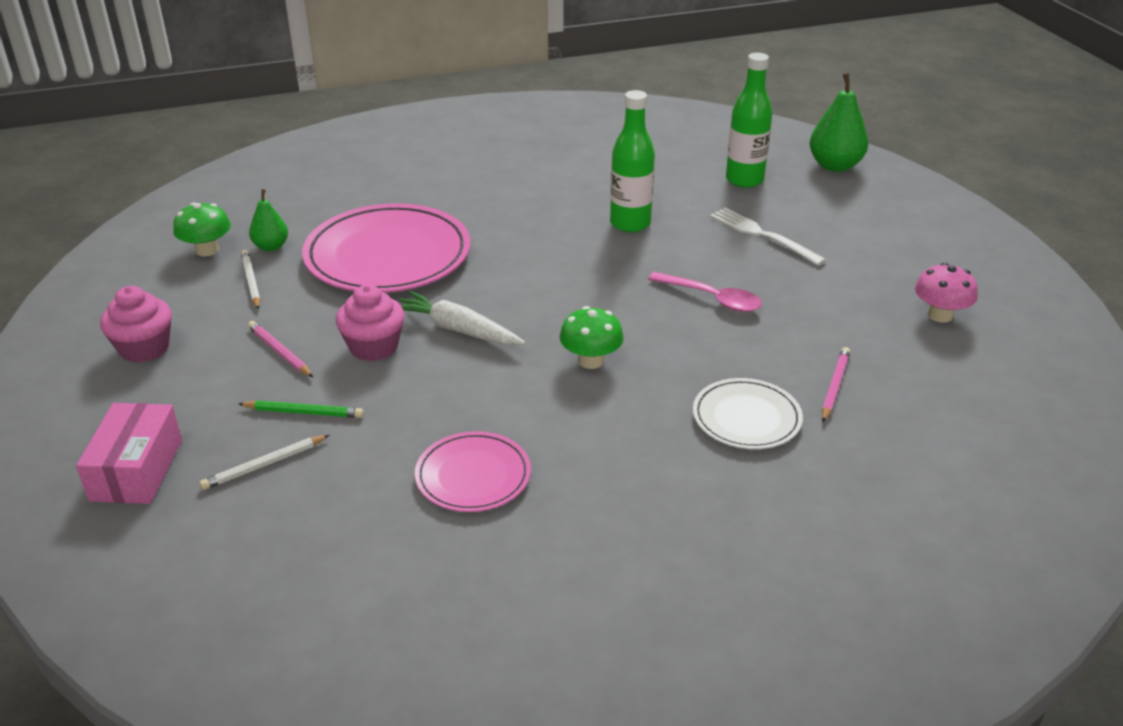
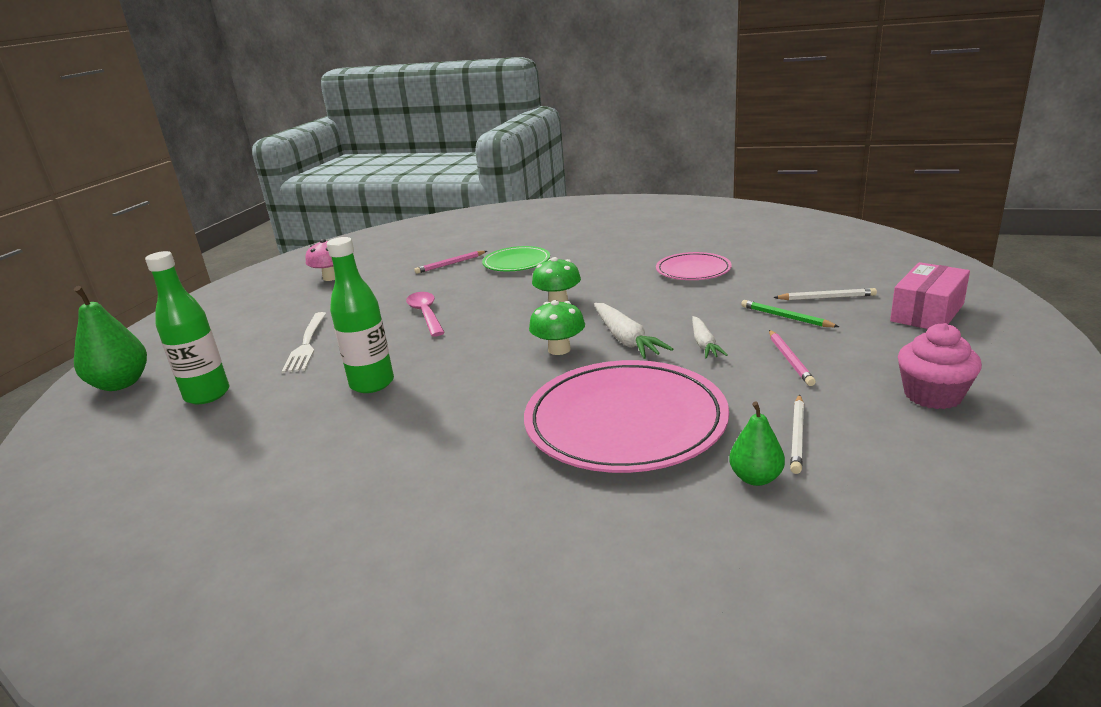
camera: 140 degrees left, 10 degrees down
(207, 250) = (849, 502): green mushroom -> green mushroom (559, 349)
(374, 347) = (704, 344): pink cupcake -> white carrot
(746, 418) = (516, 262): white plate -> green plate

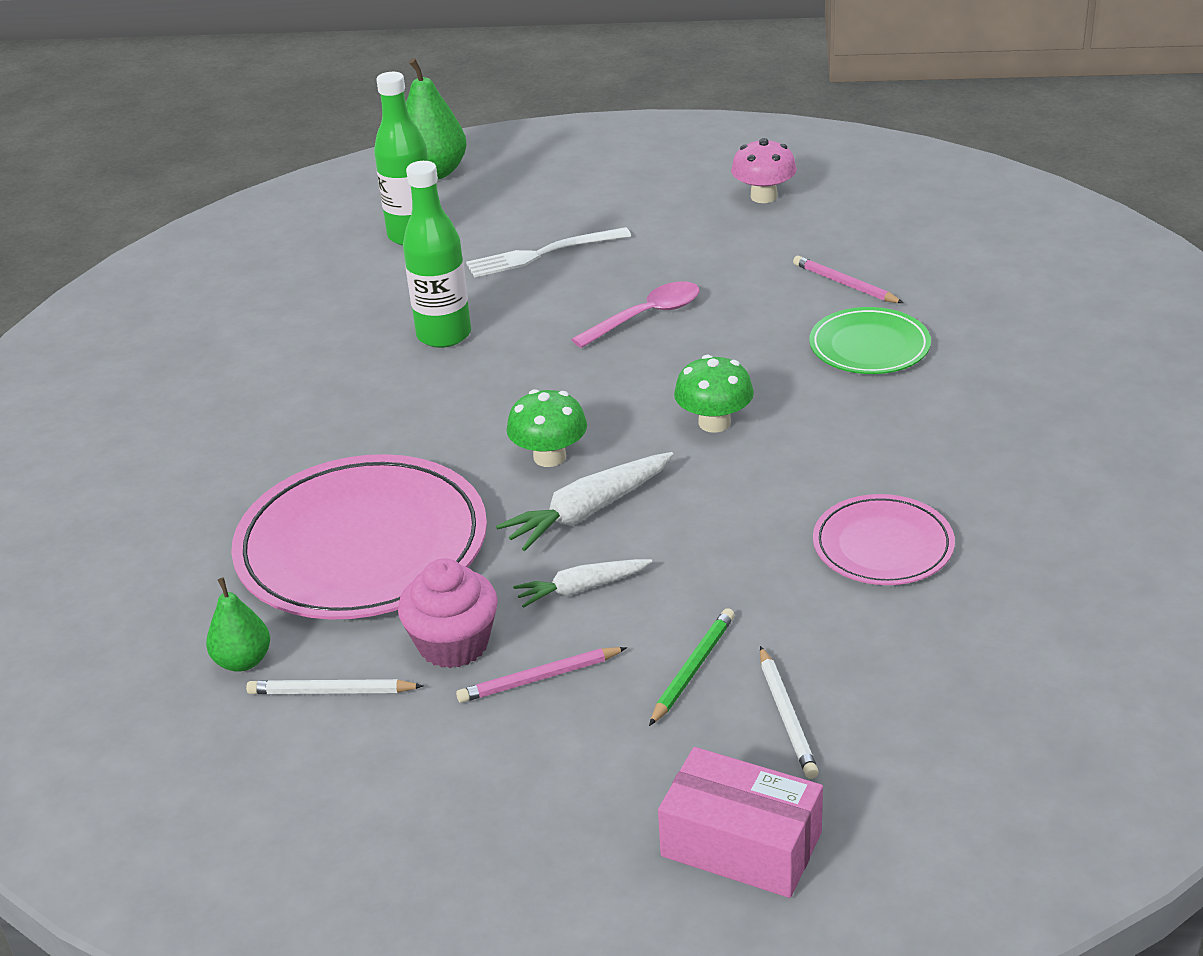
camera: 75 degrees right, 10 degrees up
(932, 395) = (439, 825): pink cupcake -> pink cupcake (453, 644)

